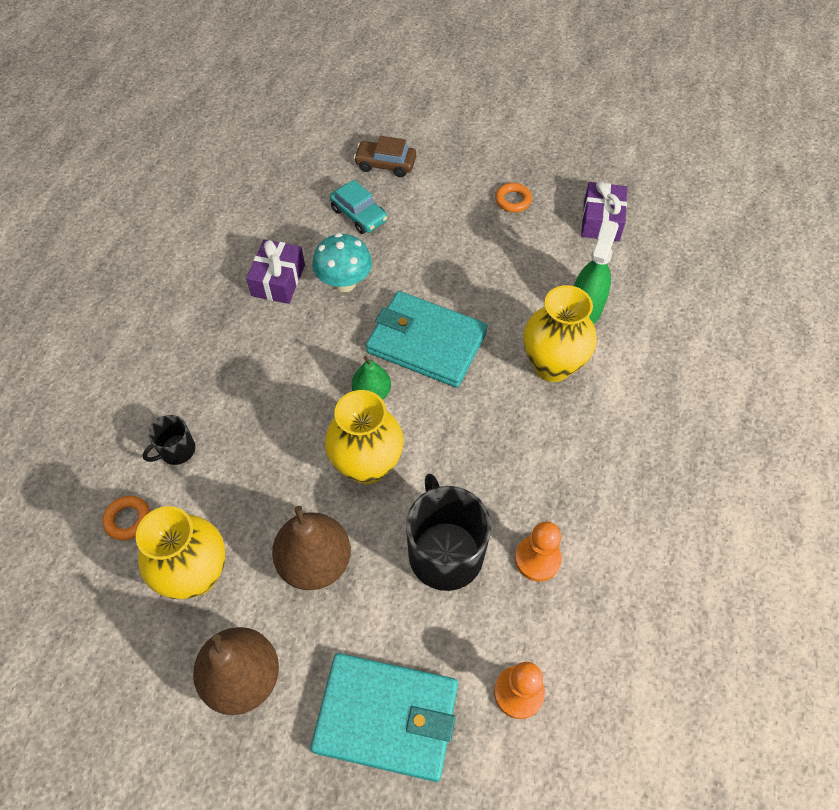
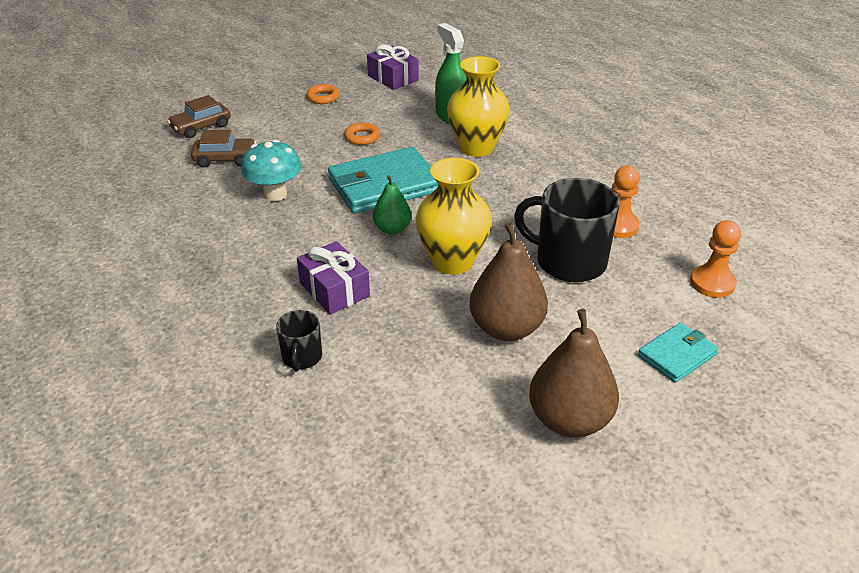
camera: 50 degrees left, 20 degrees down
(128, 520) = (333, 422): orange ring -> orange ring (362, 137)
(196, 574) = (441, 403): yellow vase -> none
(278, 280) = (220, 223): purple gift -> purple gift (334, 289)
(359, 215) = (225, 159): turquoise car -> brown car
(386, 717) = (677, 355): turquoise wallet -> turquoise wallet, size x0.53

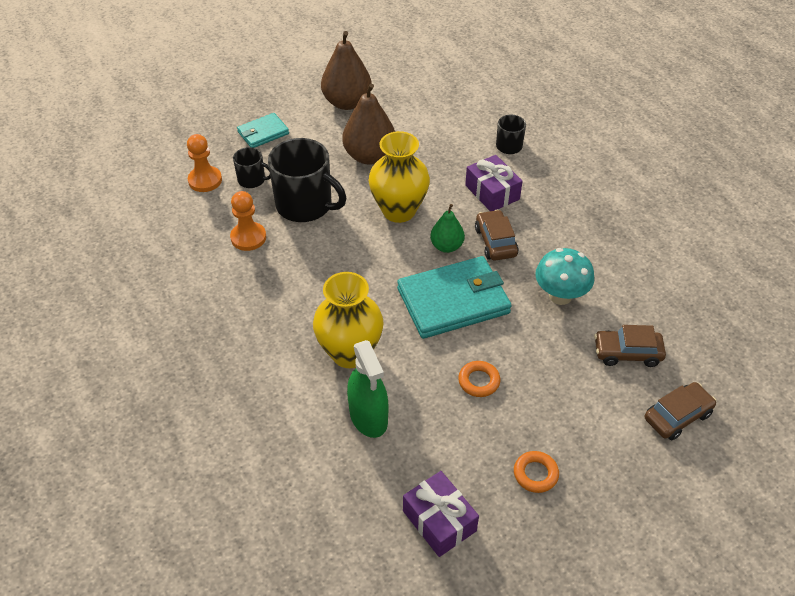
camera: 175 degrees left, 10 degrees up
(336, 236) = (495, 242): none -> brown car
(651, 287) = (252, 180): none -> black mug

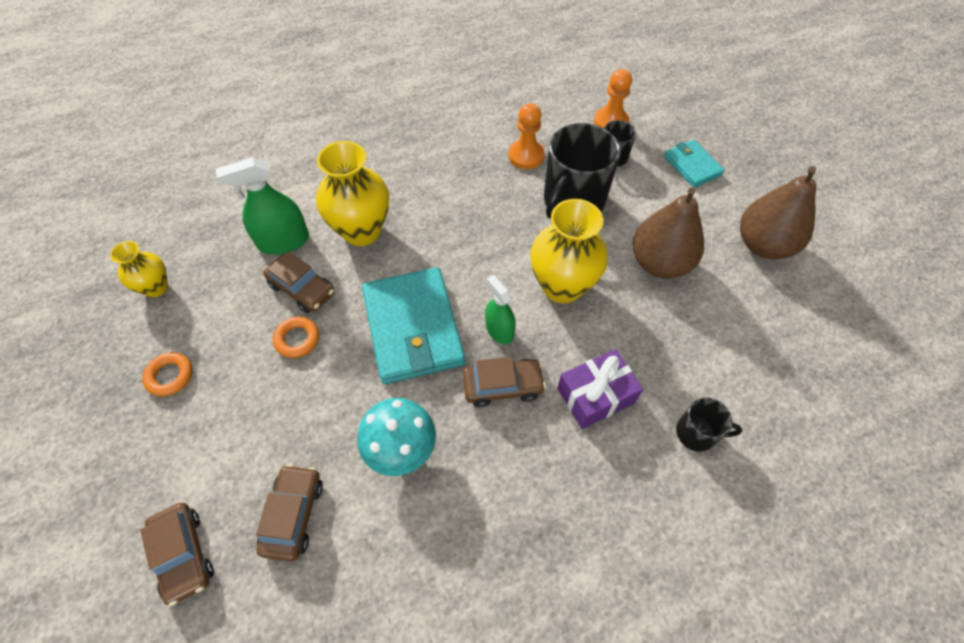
camera: 95 degrees right, 10 degrees up
(424, 388) = (302, 289): none -> brown car
(439, 521) = (156, 287): purple gift -> yellow vase
(446, 246) = (499, 330): green pear -> green spray bottle

